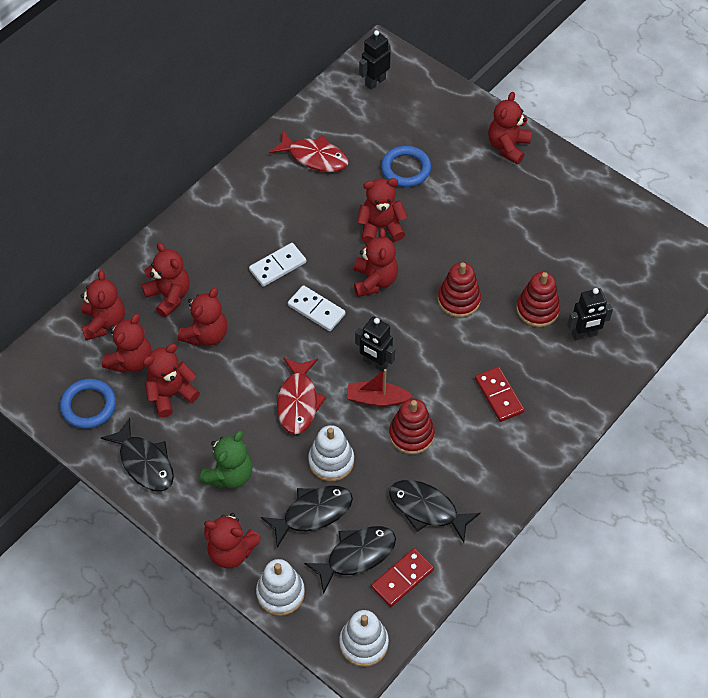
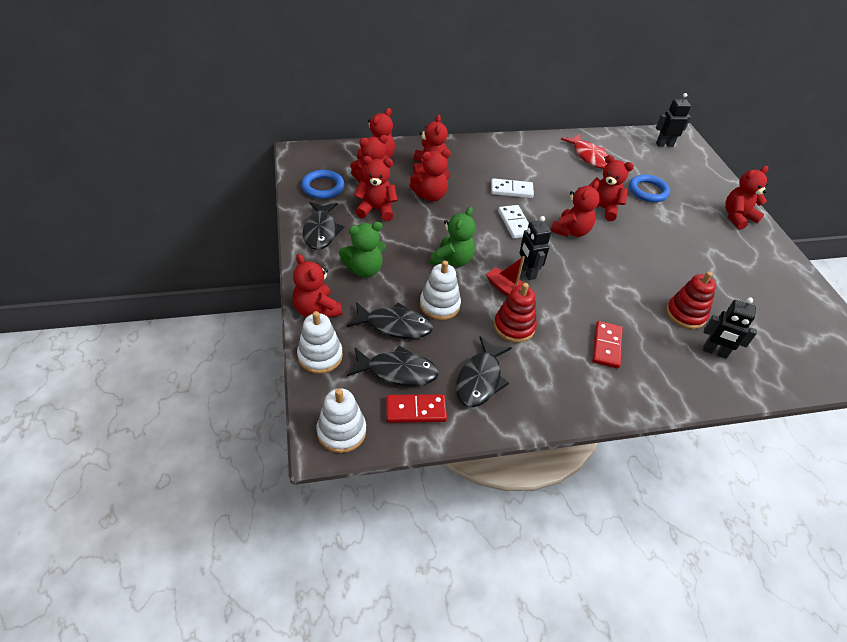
camera: 35 degrees right, 10 degrees down
(298, 401) = (452, 260): red fish -> green teddy bear
(427, 509) = (480, 379): black fish -> black fish turned 135 degrees counterclockwise
(459, 300) = (625, 274): red stacking toy -> none

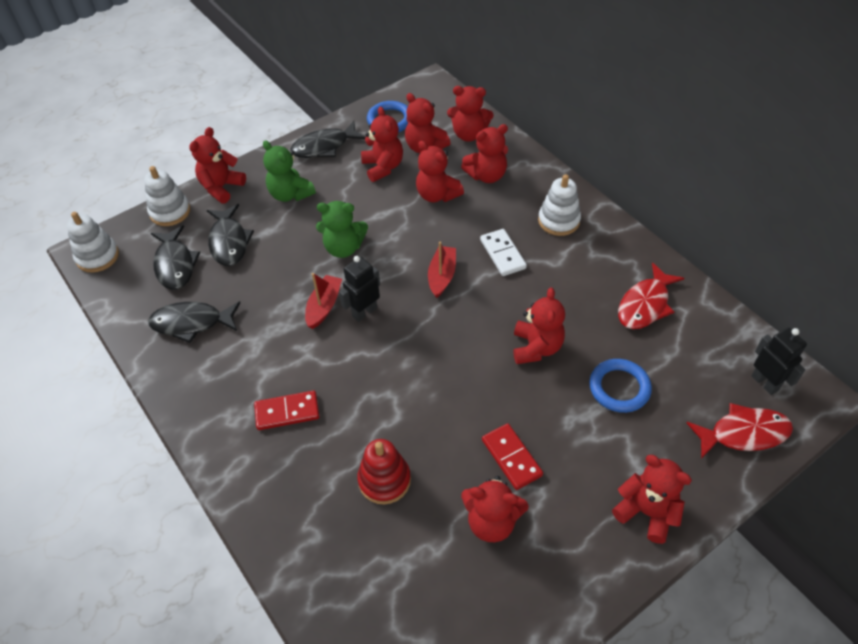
camera: 70 degrees right, 5 degrees up
(415, 410) = (137, 292): red domino -> red domino (511, 457)
(439, 305) = (273, 262): white stacking toy -> white stacking toy (558, 221)
(514, 223) = (442, 276): white domino -> red boat
(514, 327) = (274, 326): red stacking toy -> none
(571, 231) = (465, 329): red teddy bear -> red teddy bear (491, 521)
(695, 165) = (743, 433): none -> red fish
(714, 352) = (333, 523): black robot -> none

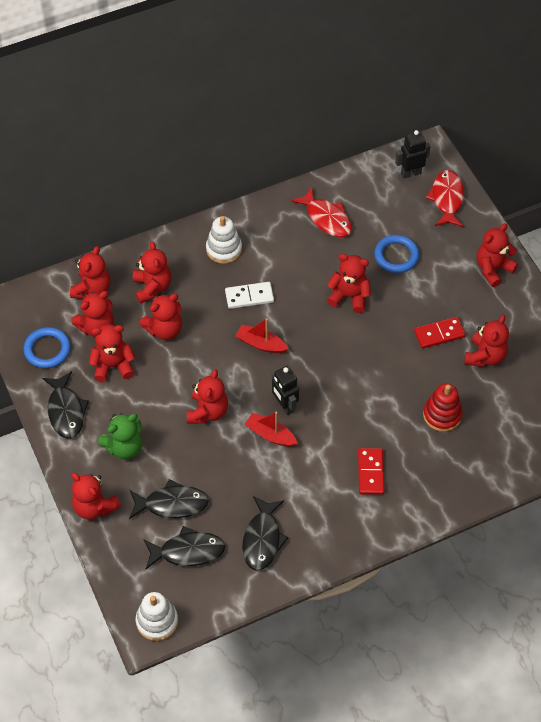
camera: 80 degrees left, 5 degrees up
(170, 212) = (114, 555): white stacking toy -> none
(343, 248) = (208, 411): green teddy bear -> red teddy bear

